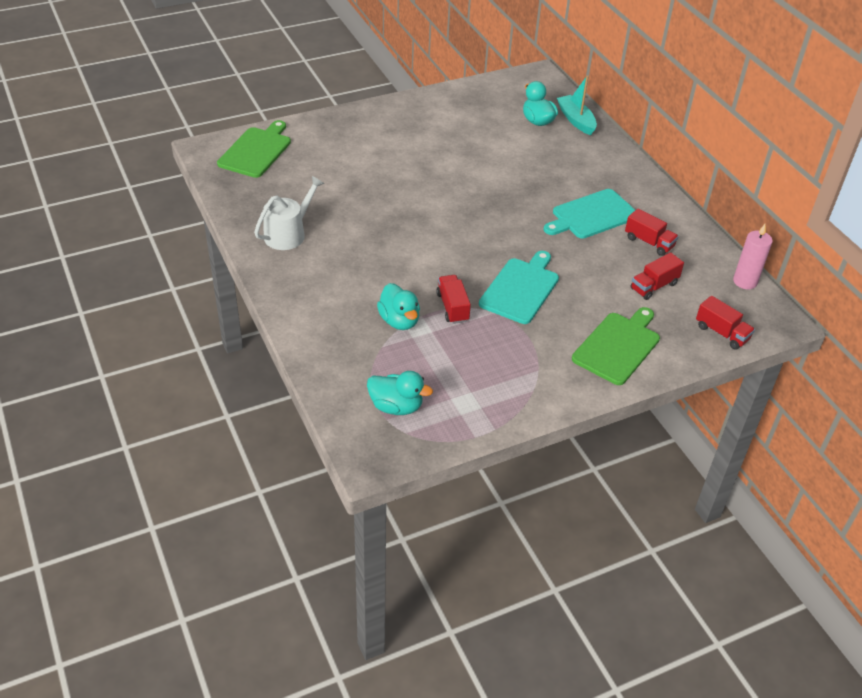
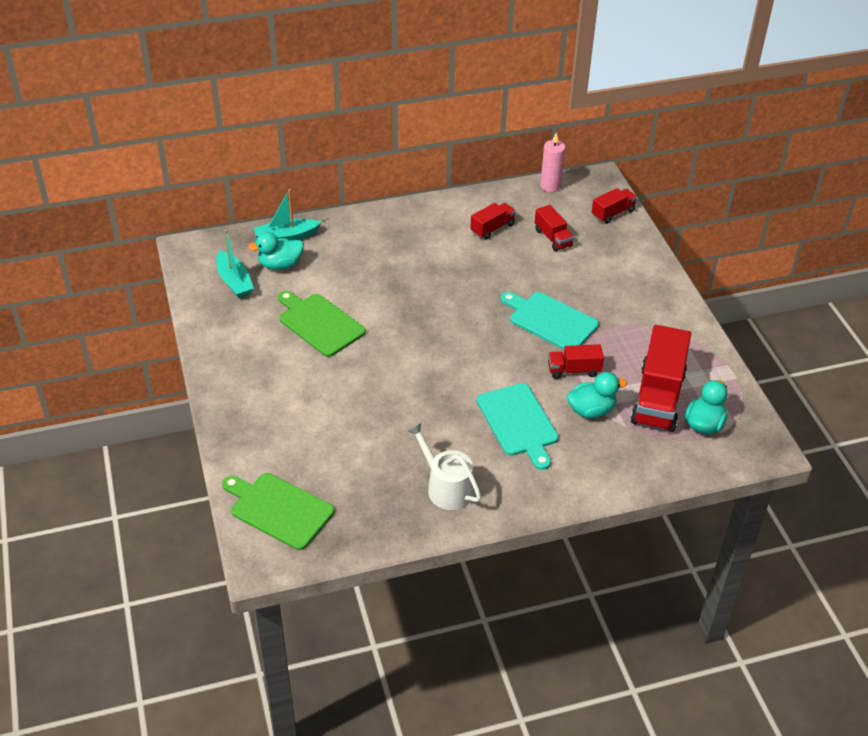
camera: 80 degrees left, 0 degrees up
(428, 370) = (658, 398): none -> red truck
(507, 101) = (234, 281): none -> turquoise boat
(591, 215) = (448, 256): turquoise cutting board -> turquoise cutting board (518, 423)
(618, 346) = (628, 274): green cutting board -> green cutting board (319, 323)

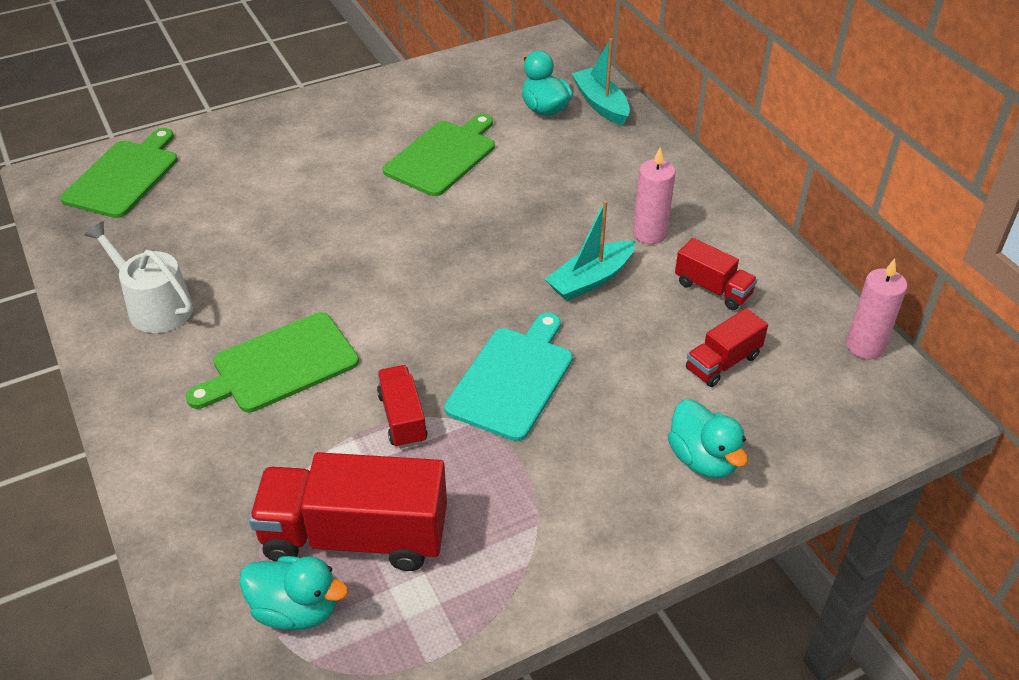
camera: 80 degrees right, 0 degrees up
(234, 281) = (501, 82): turquoise boat -> turquoise boat (590, 280)
(435, 242) = (649, 233): none -> pink candle
(446, 487) = (154, 306): white watering can -> white watering can turned 90 degrees counterclockwise
(518, 423) = (280, 365): turquoise cutting board -> green cutting board
(591, 410) = (315, 447): turquoise duck -> turquoise duck (703, 459)
(613, 213) = (834, 438): red truck -> none

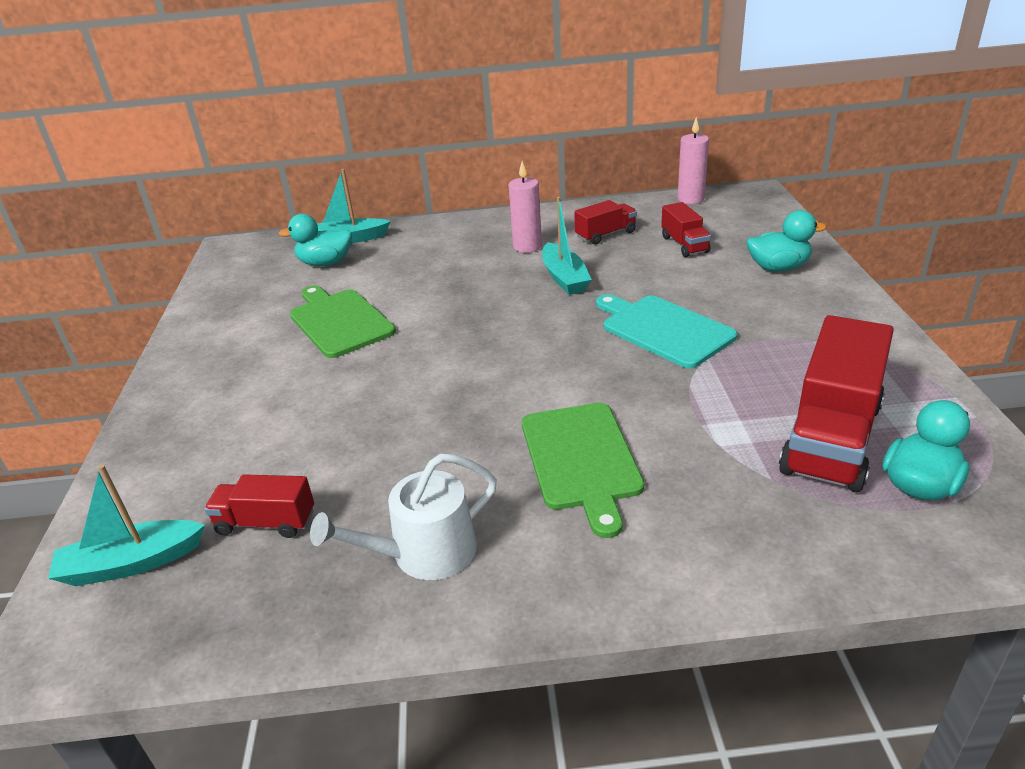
camera: 65 degrees left, 10 degrees down
(124, 176) = (131, 563): green cutting board -> turquoise boat
(402, 418) = (689, 392): red truck -> red truck (266, 522)

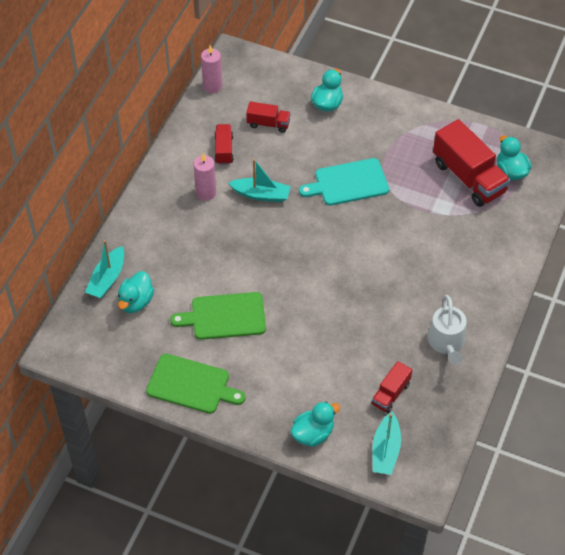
camera: 65 degrees left, 20 degrees up
(151, 466) = (313, 434): none -> turquoise duck
(581, 459) = (425, 265): green cutting board -> green cutting board (191, 385)

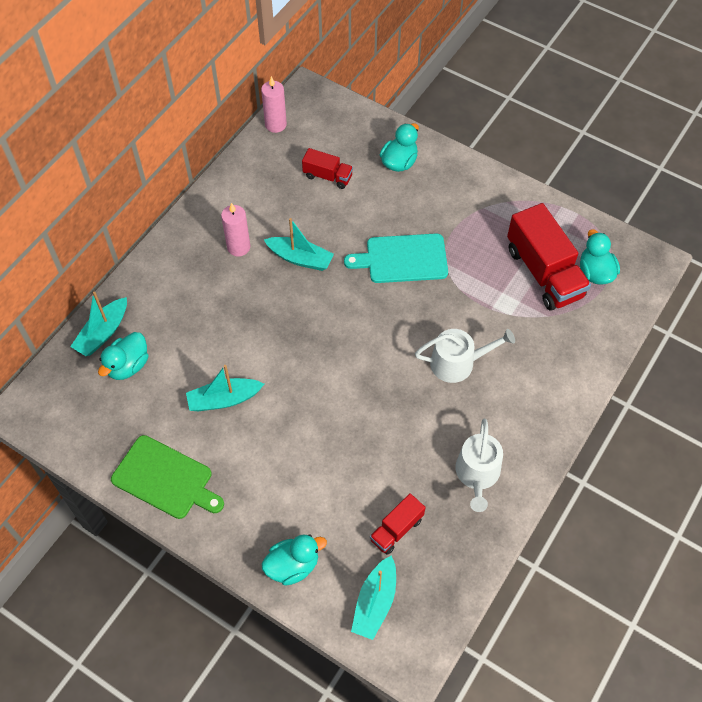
camera: 10 degrees right, 5 degrees up
(224, 150) = (271, 200): red truck -> none
(224, 316) = (224, 399): green cutting board -> turquoise boat
(412, 259) = (458, 363): none -> white watering can

